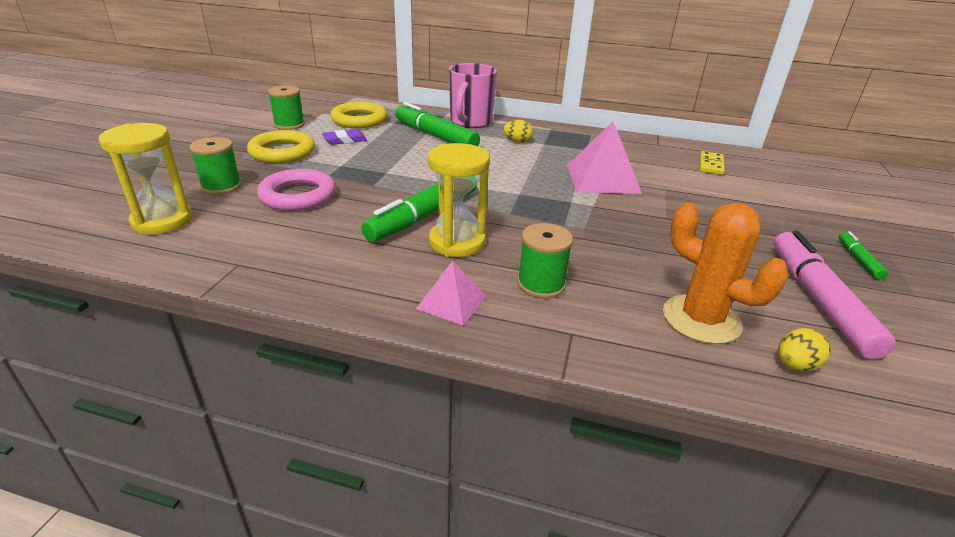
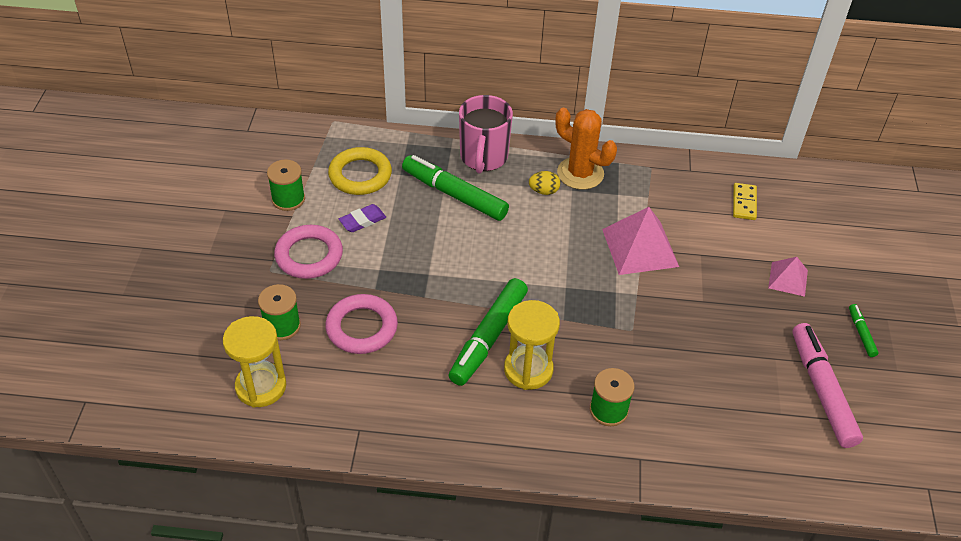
camera: 10 degrees left, 15 degrees up
(282, 152) = (309, 255): yellow ring -> pink ring
(452, 302) = (545, 442): pink pyramid -> pink pyramid (788, 279)
(701, 319) = (733, 427): orange cactus -> orange cactus (580, 173)
(795, 365) = (796, 461): yellow egg -> none

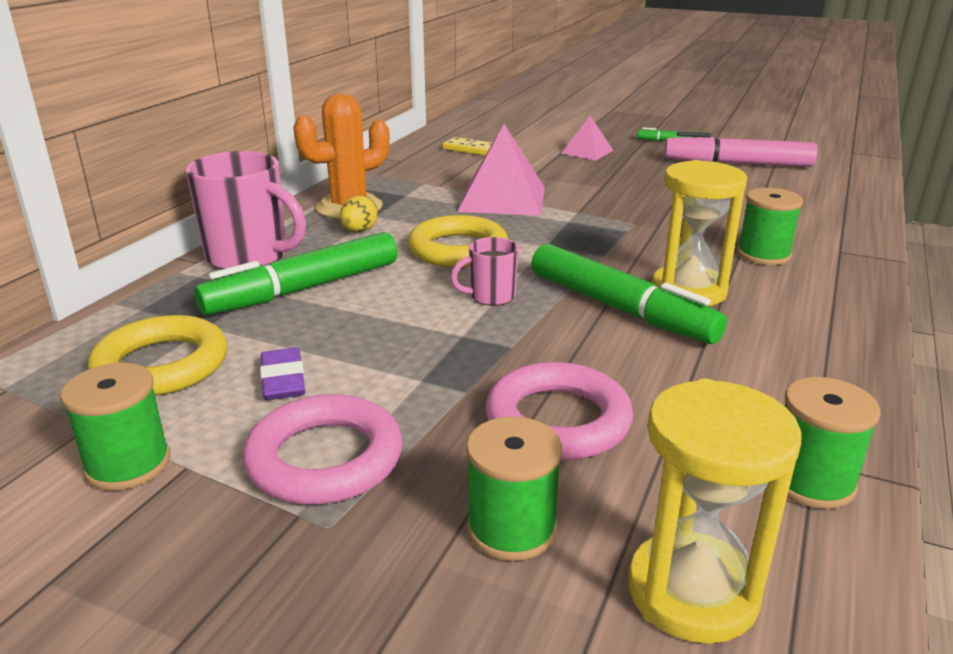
camera: 70 degrees left, 20 degrees down
(342, 427) = (811, 481): none -> green spool
(479, 275) = (490, 297): none -> pink mug
(538, 245) = (458, 249): none -> yellow ring

